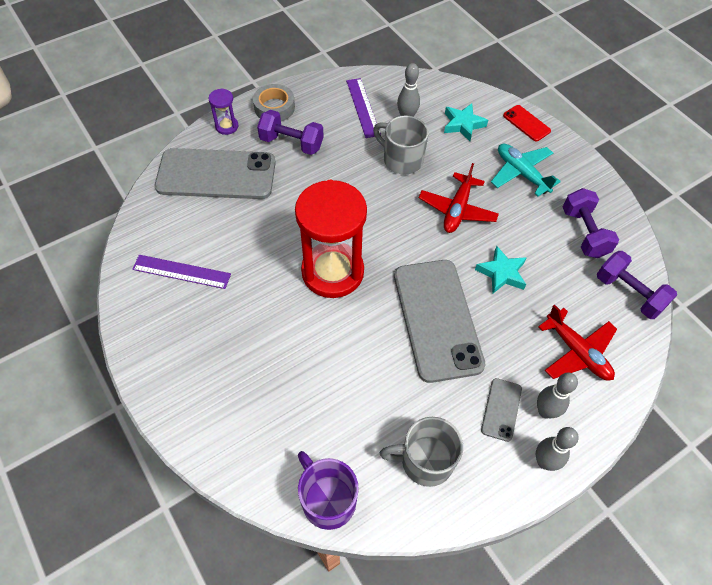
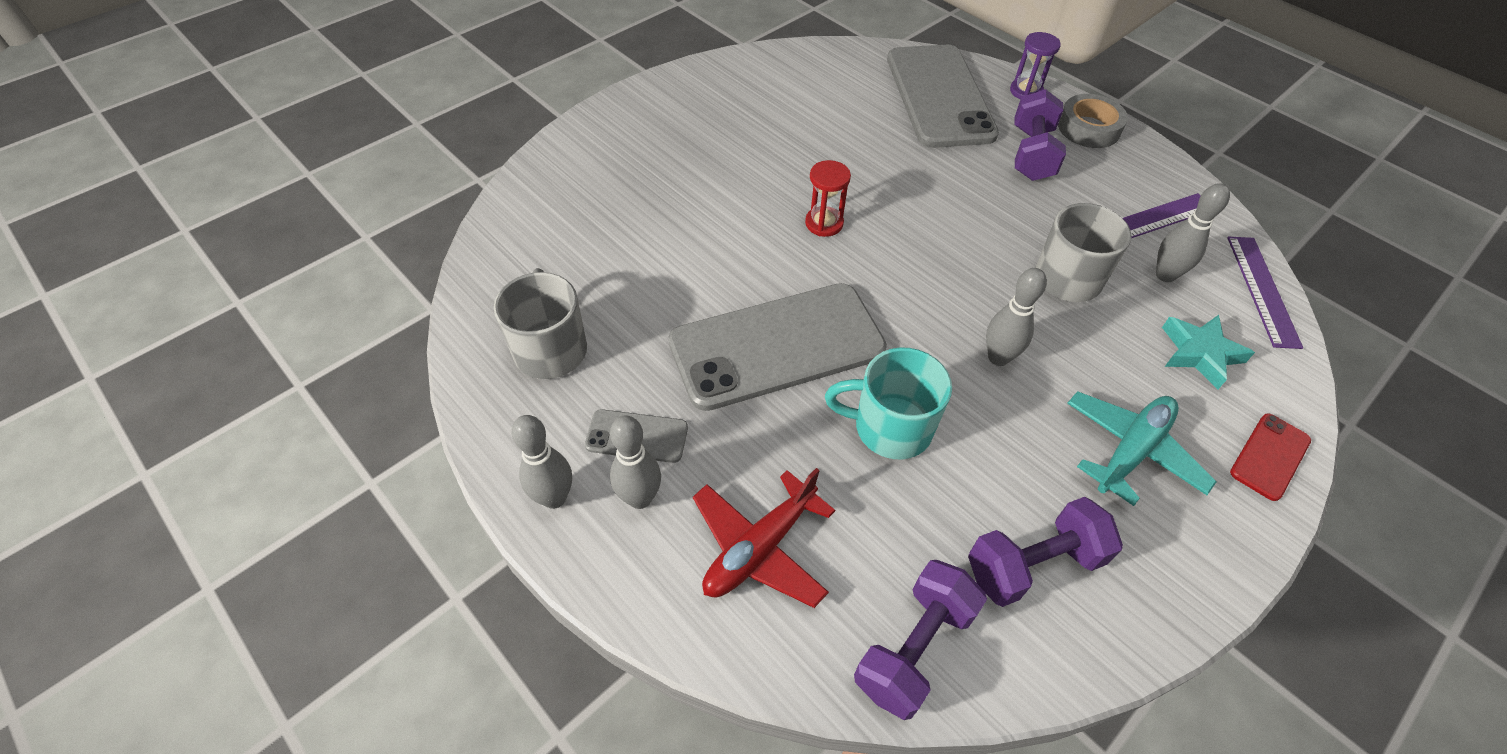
camera: 80 degrees right, 5 degrees down
(181, 272) = (781, 94): purple ruler -> purple ruler (1262, 290)
(327, 499) = (498, 258): purple mug -> none
(332, 272) = (824, 223): red hourglass -> red hourglass, size x0.43
(457, 210) = (998, 357): red plane -> grey bowling pin
(502, 273) = (890, 427): turquoise star -> turquoise mug

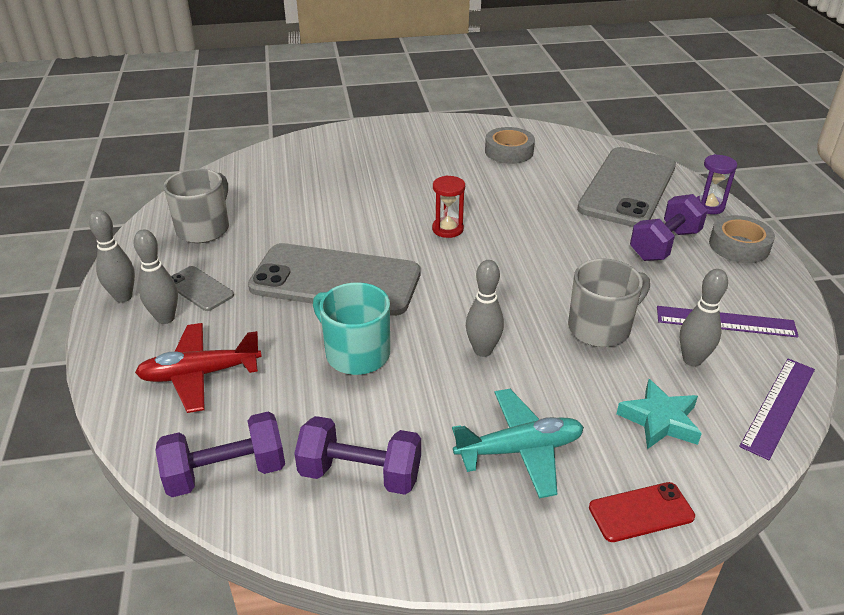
camera: 35 degrees right, 15 degrees down
(786, 93) = (509, 151): none -> grey tape

